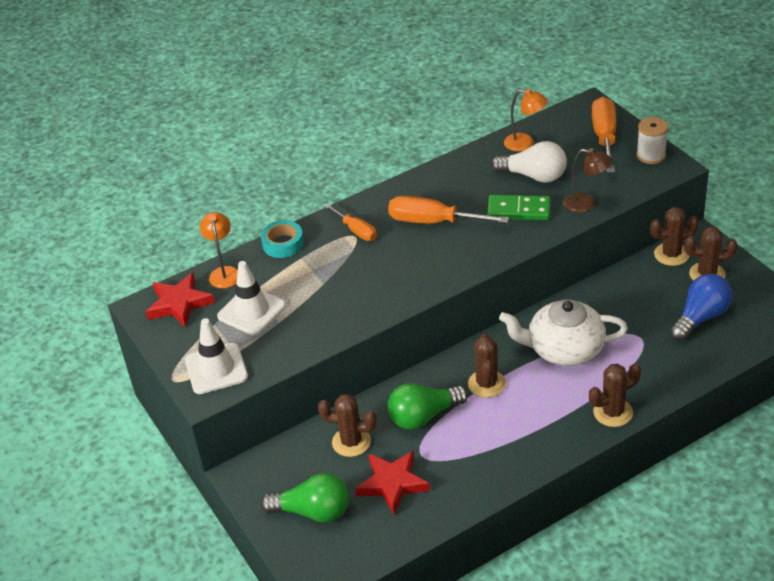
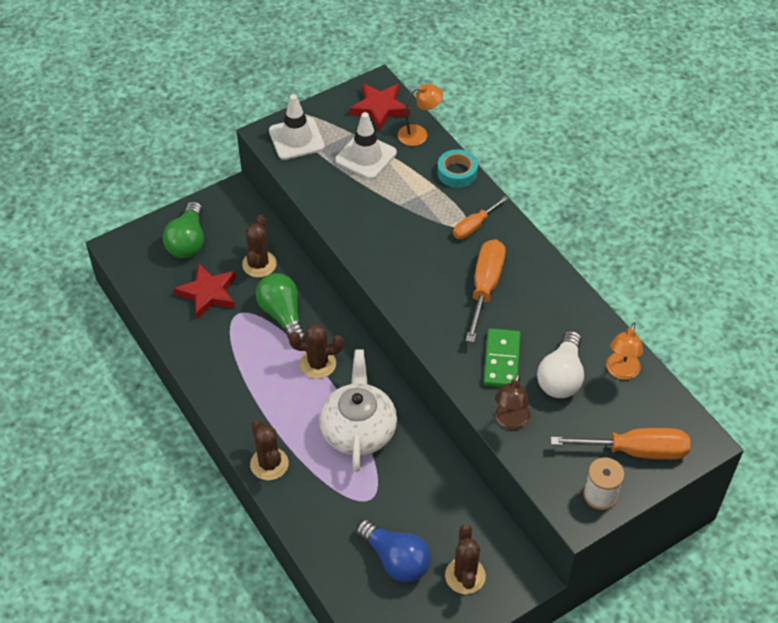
camera: 85 degrees right, 10 degrees up
(671, 254) = (500, 544): brown cactus -> none

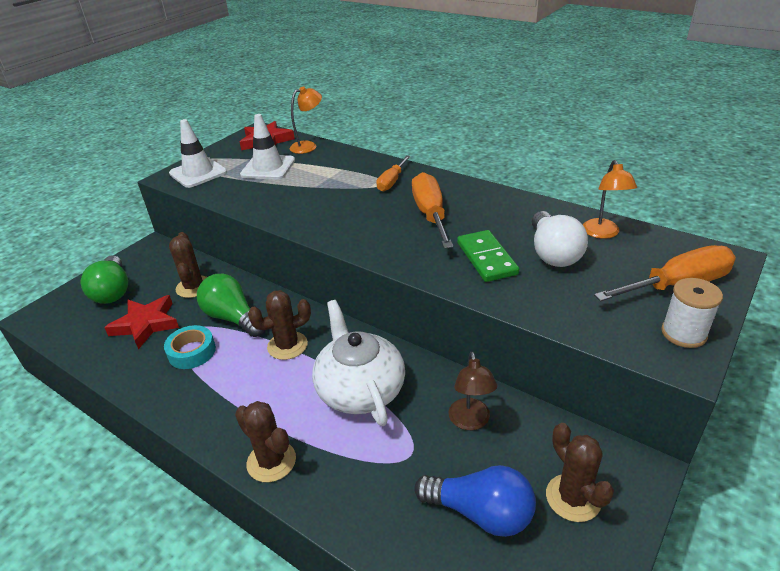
camera: 20 degrees left, 15 degrees down
(457, 173) = (355, 157): turquoise tape -> turquoise tape (192, 352)
(510, 422) = (535, 303): brown lamp -> brown lamp (470, 422)

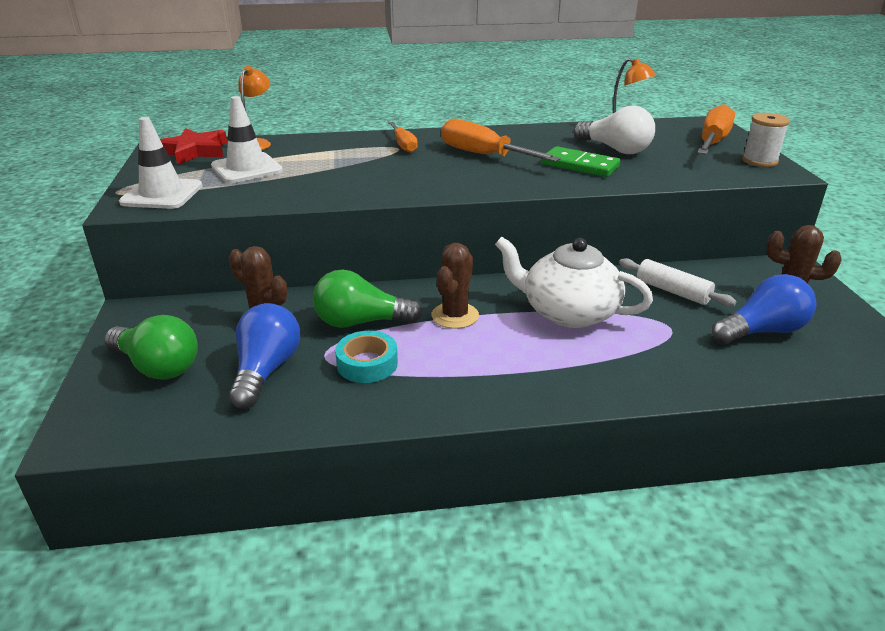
camera: 45 degrees left, 5 degrees down
(146, 324) = (266, 370): red star -> blue light bulb
(271, 461) = (588, 388): brown cactus -> none
(470, 422) = (672, 291): brown lamp -> white rolling pin

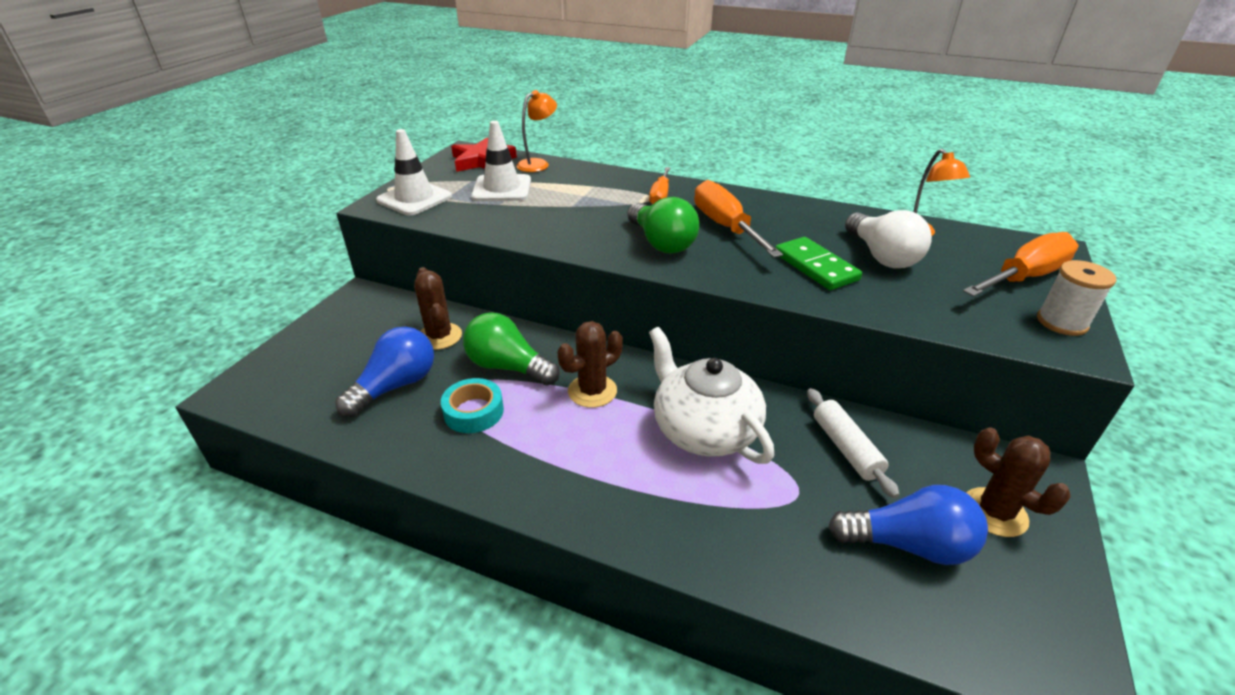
camera: 30 degrees right, 5 degrees up
(158, 366) = (331, 351): green light bulb -> green light bulb (661, 243)

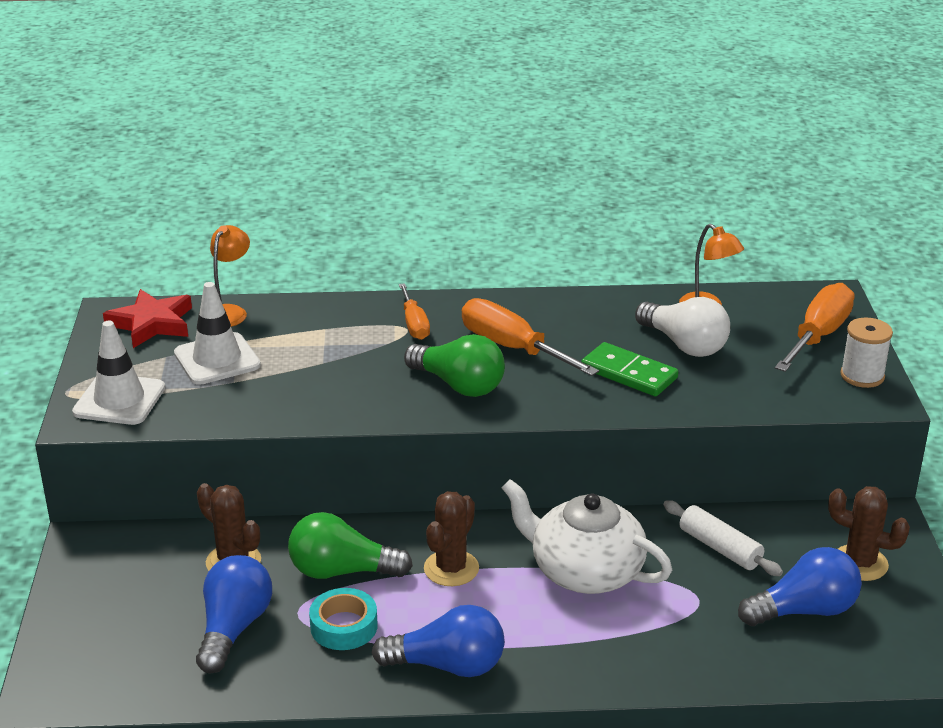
camera: 25 degrees left, 5 degrees down
(528, 476) = (448, 665): none -> blue light bulb

